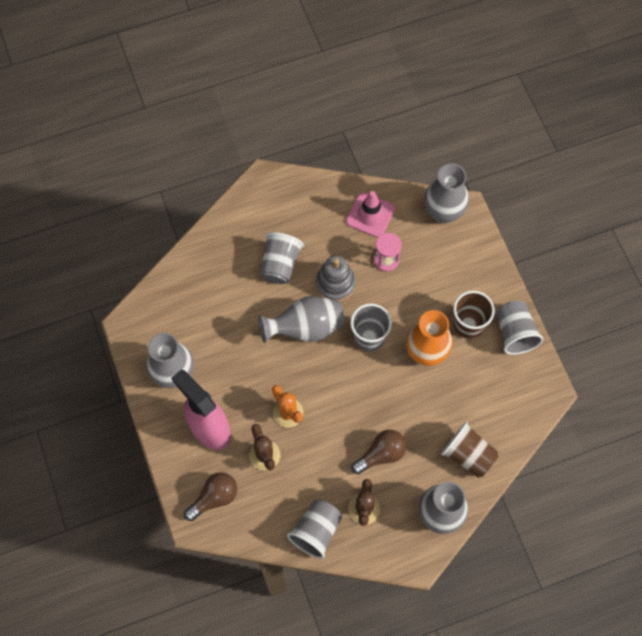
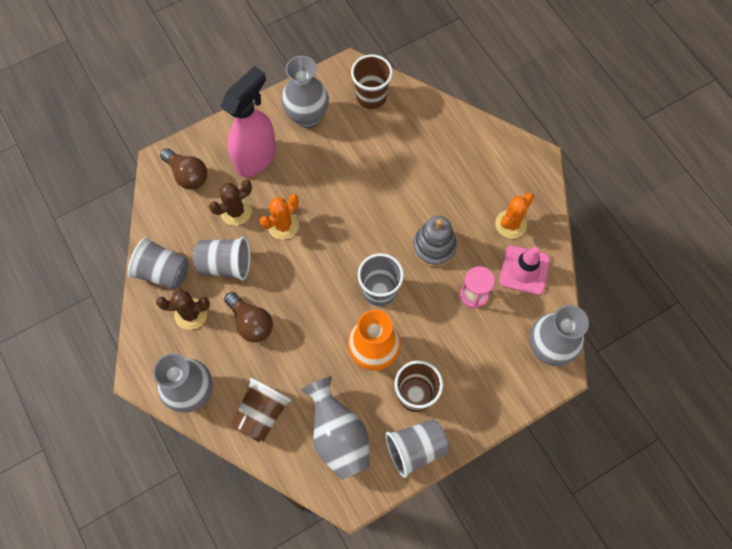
camera: 80 degrees right, 0 degrees up
(165, 310) = (371, 97): none -> brown cup
(280, 265) = (443, 190): grey cup -> grey cup (225, 264)
(305, 328) = (377, 226): grey vase -> grey vase (338, 436)
(325, 216) = (511, 224): none -> orange cactus

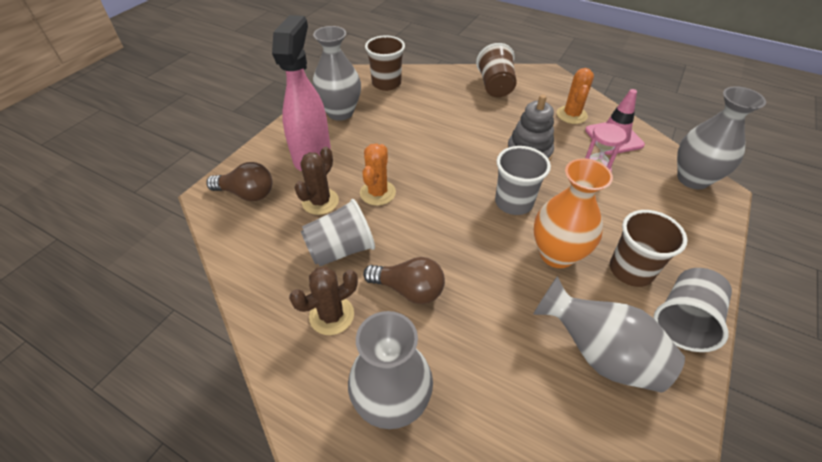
camera: 30 degrees left, 20 degrees down
(163, 272) = (270, 289): grey cup -> none
(262, 414) = (496, 379): brown cup -> brown cup (495, 86)

